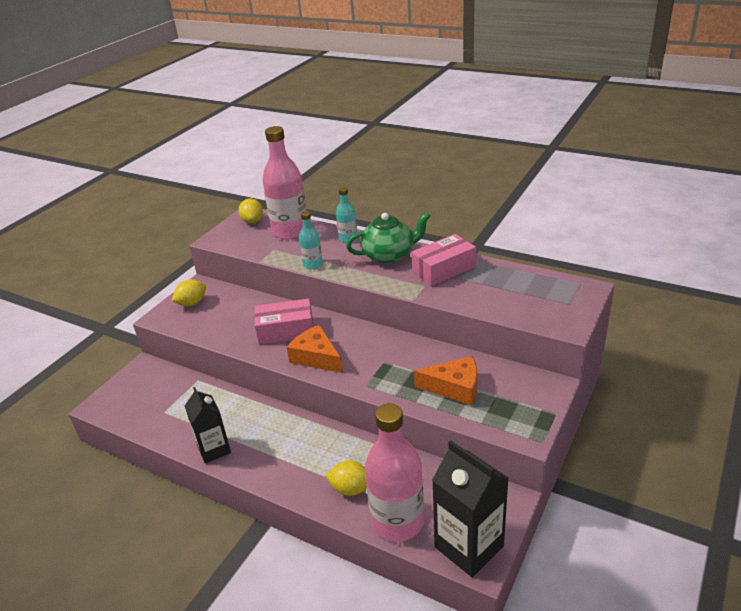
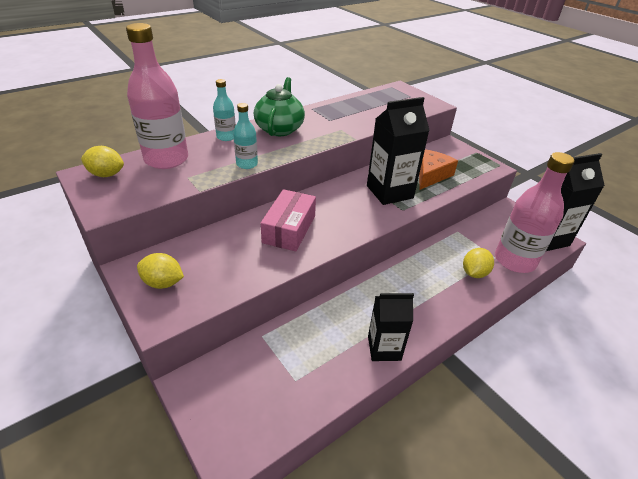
camera: 70 degrees left, 5 degrees up
(192, 303) = (163, 283): yellow lemon -> yellow lemon turned 60 degrees counterclockwise
(316, 357) = (346, 223): orange cheese -> none
(391, 367) = (389, 192): none -> black carton
(444, 269) = (327, 116): pink box -> none

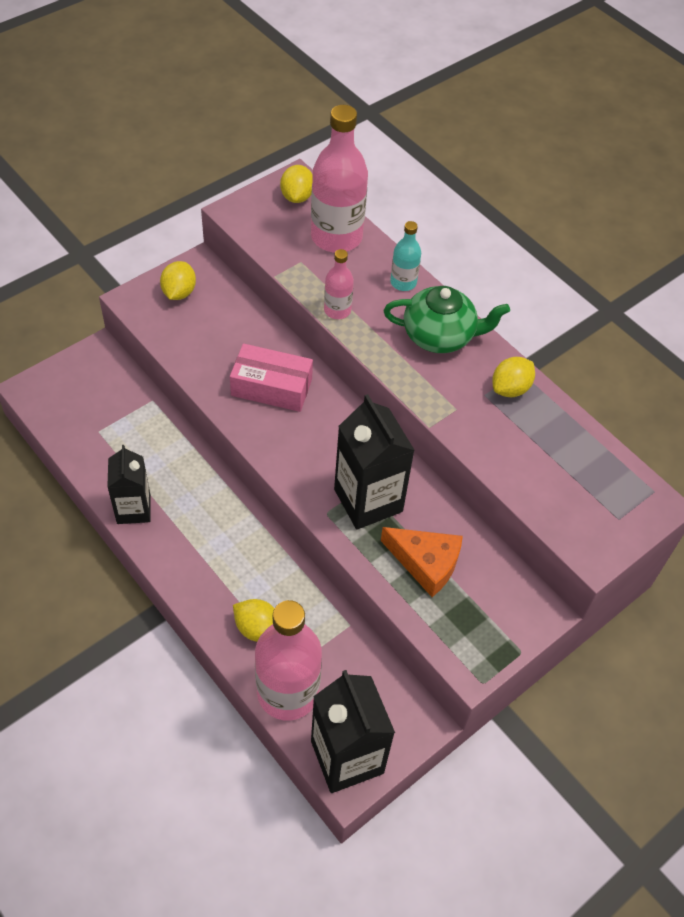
camera: 85 degrees right, 15 degrees up
(247, 164) = (337, 310): turquoise bottle -> pink bottle
(325, 112) = (510, 388): none -> yellow lemon

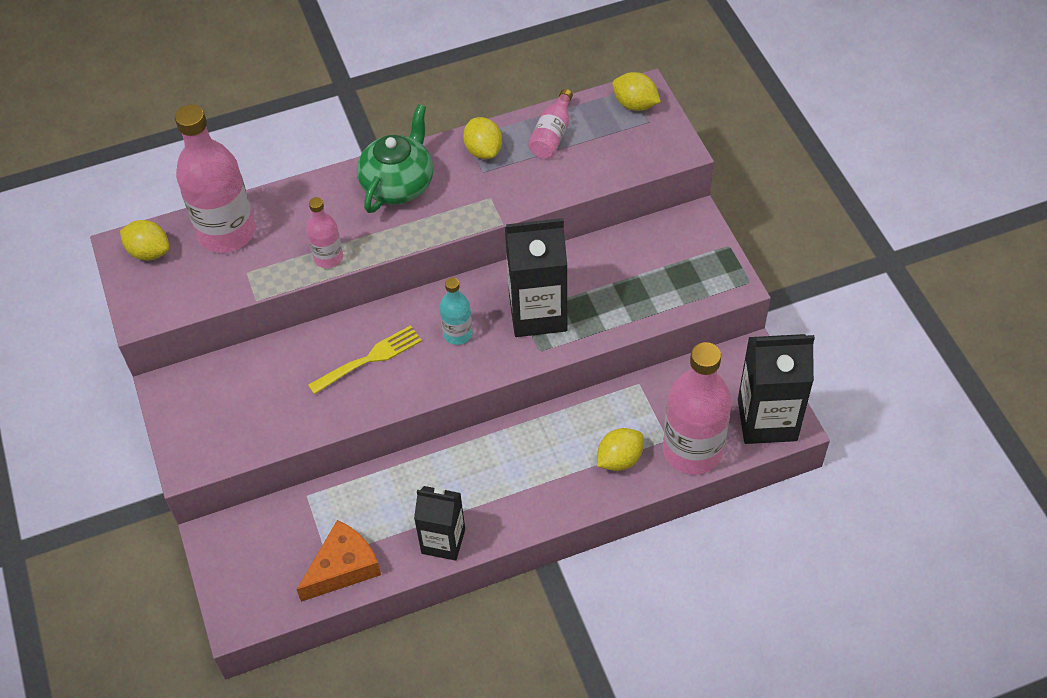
camera: 65 degrees left, 0 degrees up
(179, 292) = (199, 415): yellow lemon -> yellow lemon (635, 104)
(271, 387) = (369, 359): pink box -> yellow fork
(403, 282) = (317, 194): turquoise bottle -> turquoise bottle (458, 334)
(426, 563) = (620, 288): orange cheese -> orange cheese (343, 567)
(557, 438) = (552, 135): none -> pink bottle

